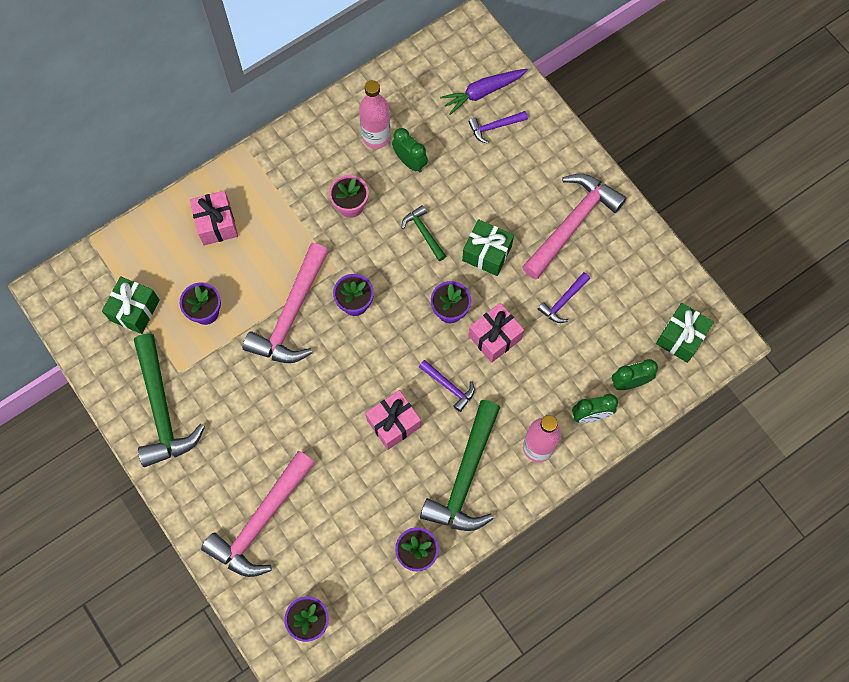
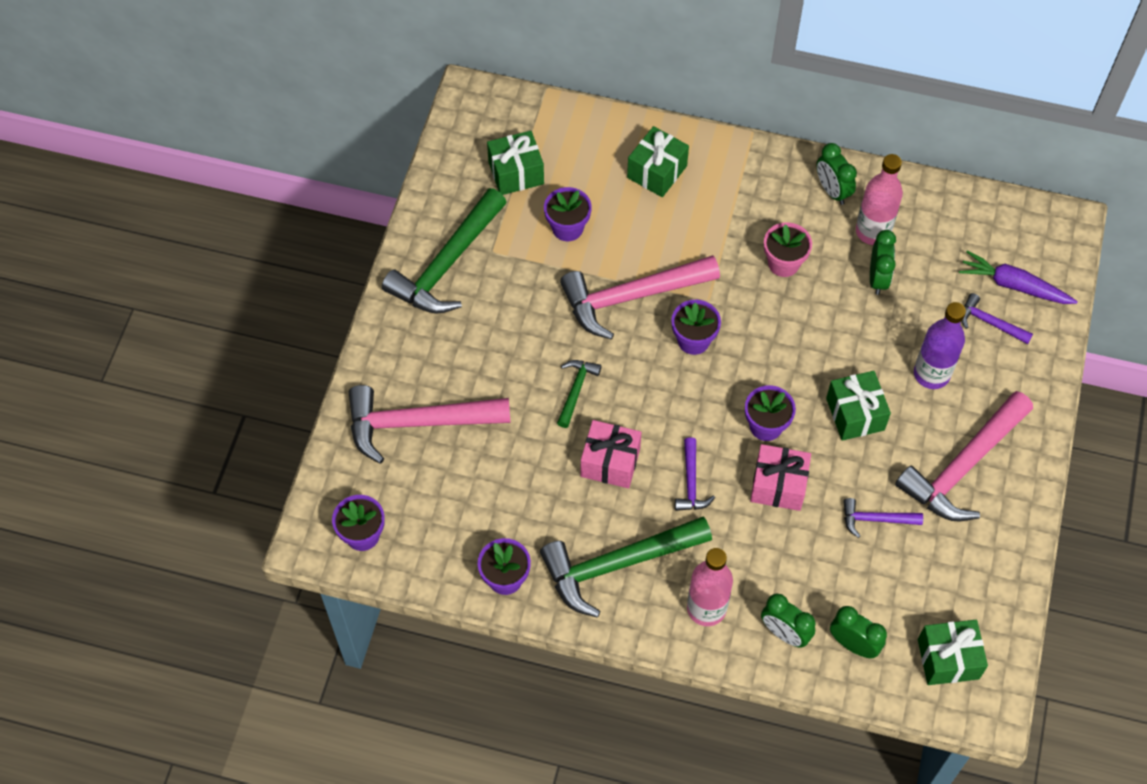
camera: 50 degrees right, 10 degrees down
(216, 224) = (657, 172): pink gift -> green gift
(327, 135) = (832, 191): none -> green clock
(423, 233) = (820, 344): green hammer -> green hammer (576, 390)
(499, 188) = (931, 374): none -> purple bottle
(572, 223) = (963, 467): pink hammer -> pink hammer turned 135 degrees clockwise

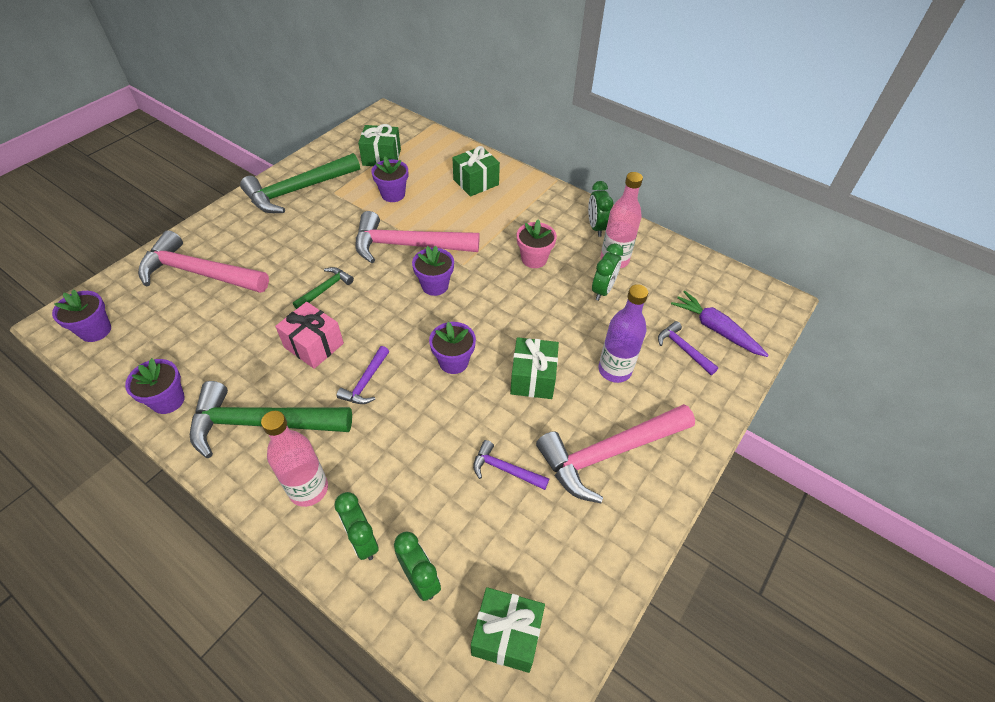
camera: 20 degrees right, 10 degrees down
(778, 485) = (436, 410): pink gift -> none

